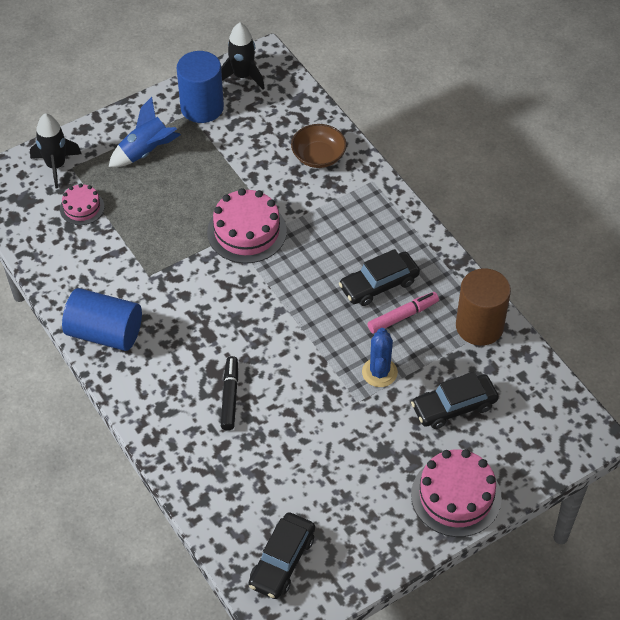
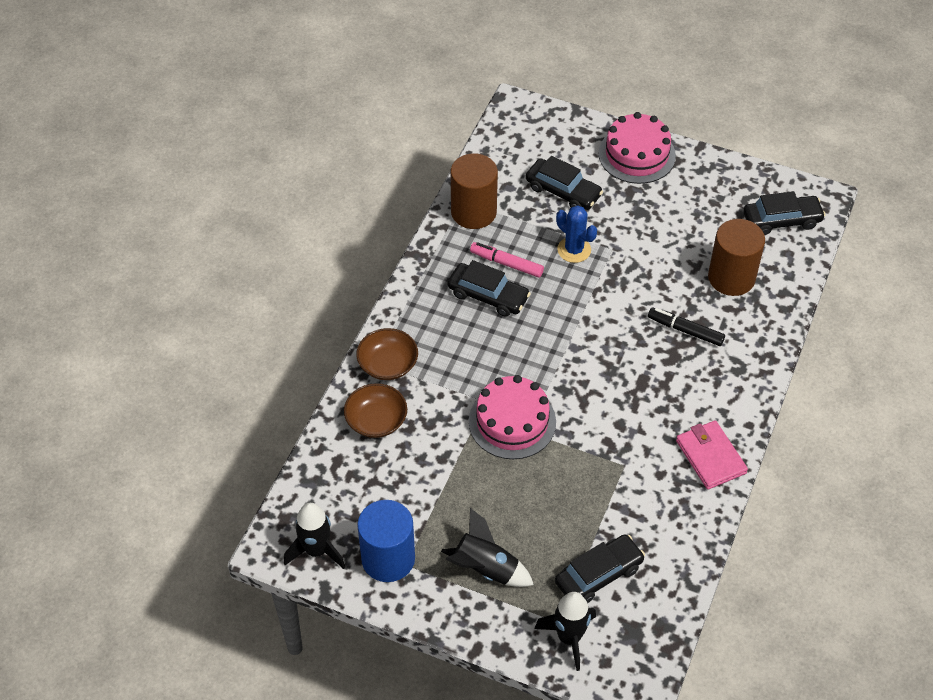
camera: 125 degrees left, 0 degrees up
(82, 207) = (598, 575): pink cake -> black car
(105, 333) = (710, 457): blue cylinder -> pink wallet
(146, 152) = (486, 569): blue rocket -> black rocket
(230, 396) = (685, 330): black marker -> black marker turned 60 degrees clockwise
(253, 470) = (731, 278): none -> brown cylinder
(364, 187) = (388, 364): none -> brown bowl
(379, 372) = (574, 250): blue cactus -> blue cactus turned 75 degrees clockwise

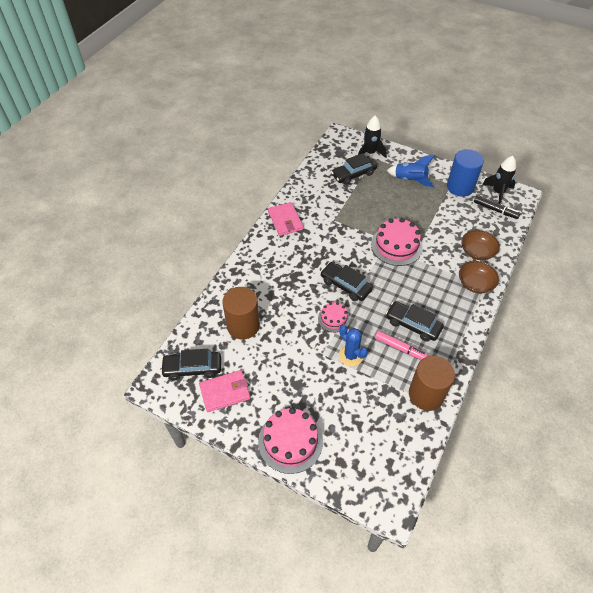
camera: 175 degrees left, 0 degrees up
(486, 569) = (410, 180): black rocket -> blue rocket
(563, 191) = (355, 408): black car -> black car (345, 285)
(603, 296) = (333, 318): none -> pink cake
(685, 330) = (283, 291): black marker -> black marker (495, 210)
(730, 197) = (225, 392): none -> pink wallet

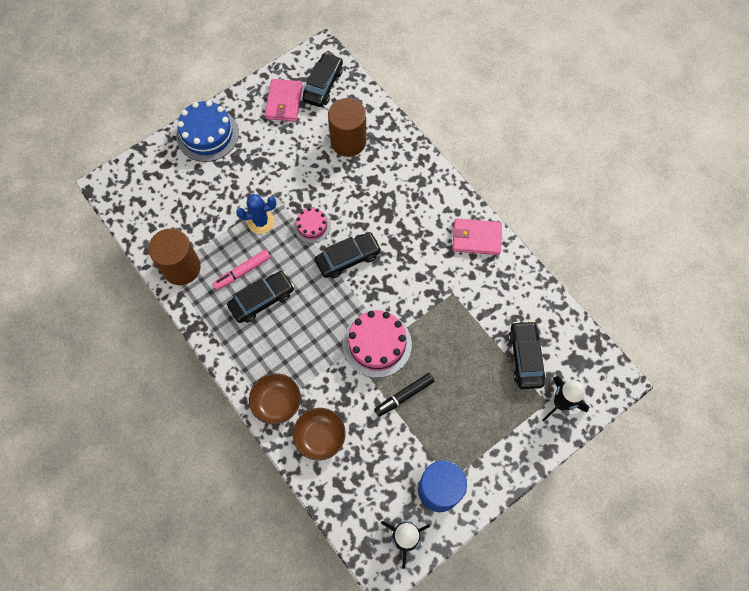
camera: 115 degrees right, 15 degrees up
(290, 441) = (207, 134): pink cake -> blue cake
(410, 180) = (482, 427): blue rocket -> none
(495, 210) = (375, 510): black marker -> black marker (404, 396)

